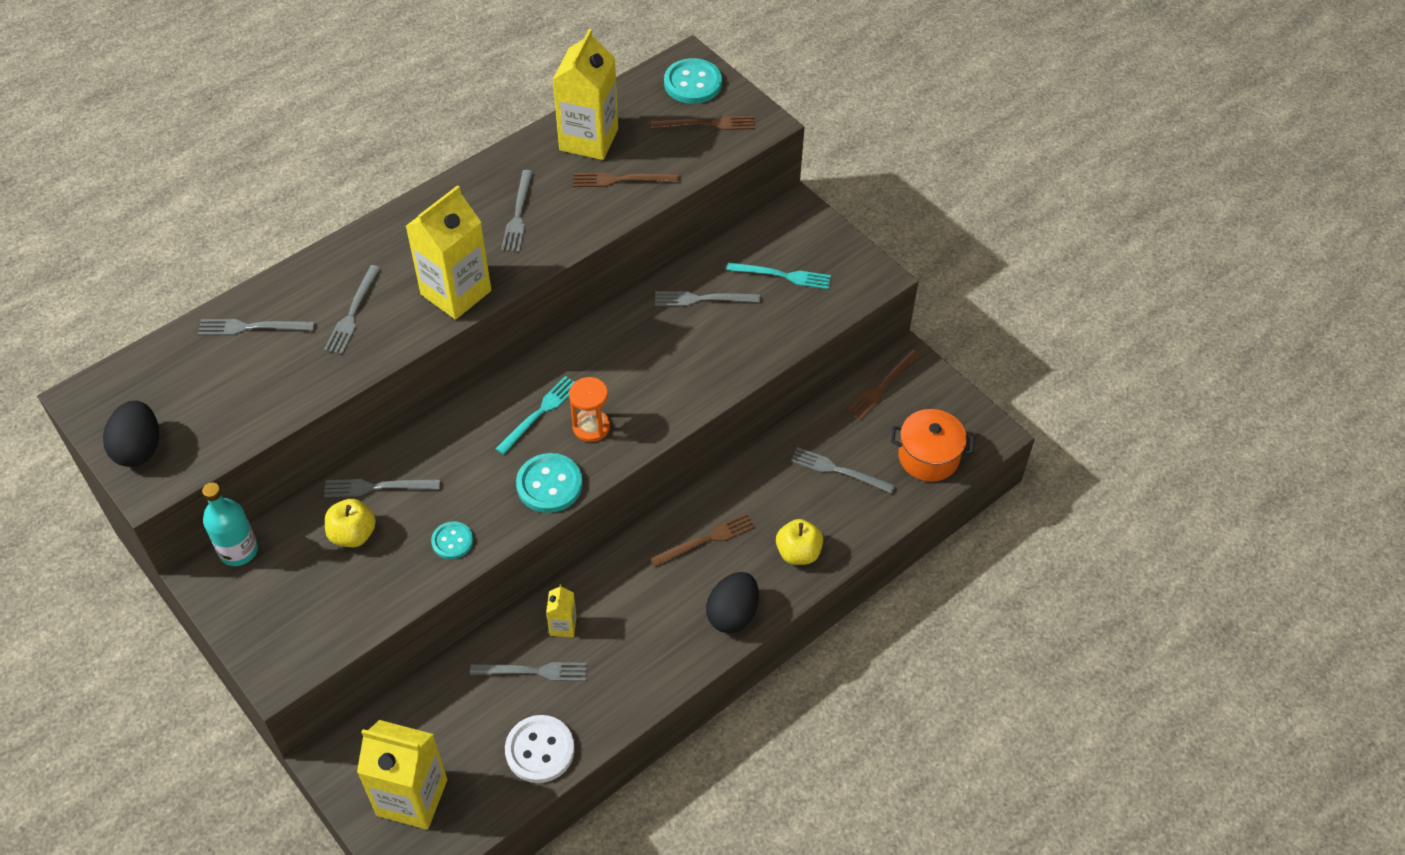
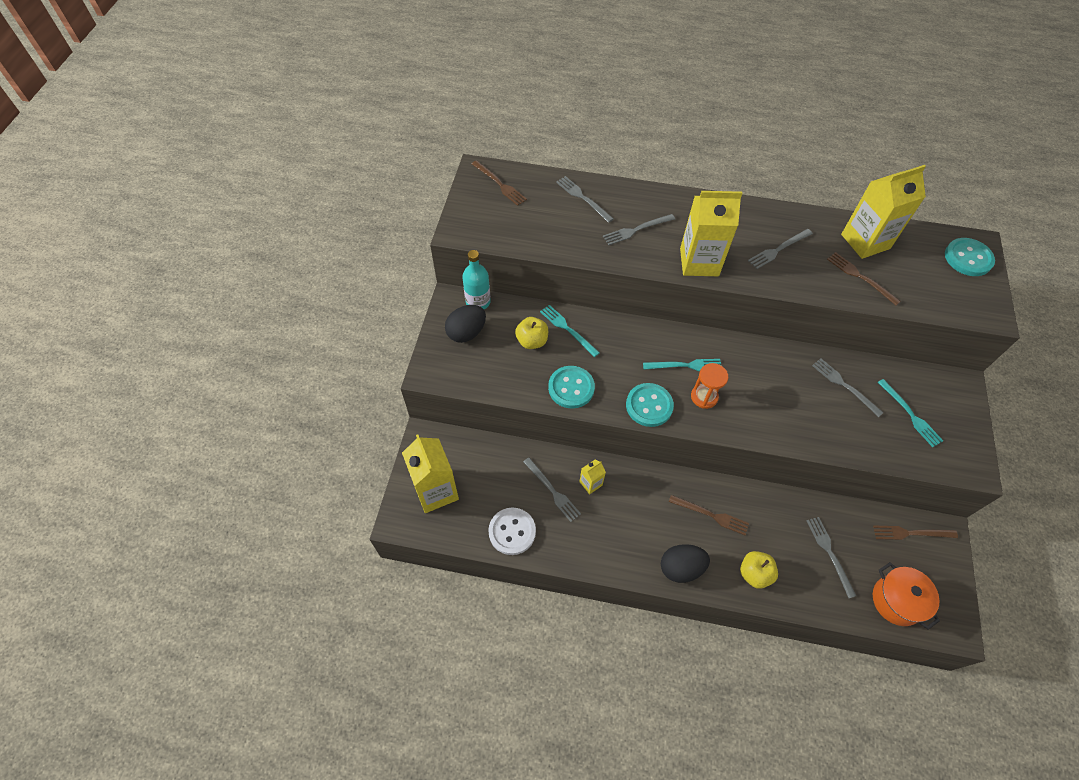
camera: 50 degrees right, 5 degrees up
(139, 449) = (473, 211): black egg -> black egg (466, 333)
(377, 487) = (567, 329): grey fork -> turquoise fork
(452, 541) = (571, 388): turquoise button -> turquoise button, size x1.64
(707, 124) = (951, 287): brown fork -> brown fork (499, 184)

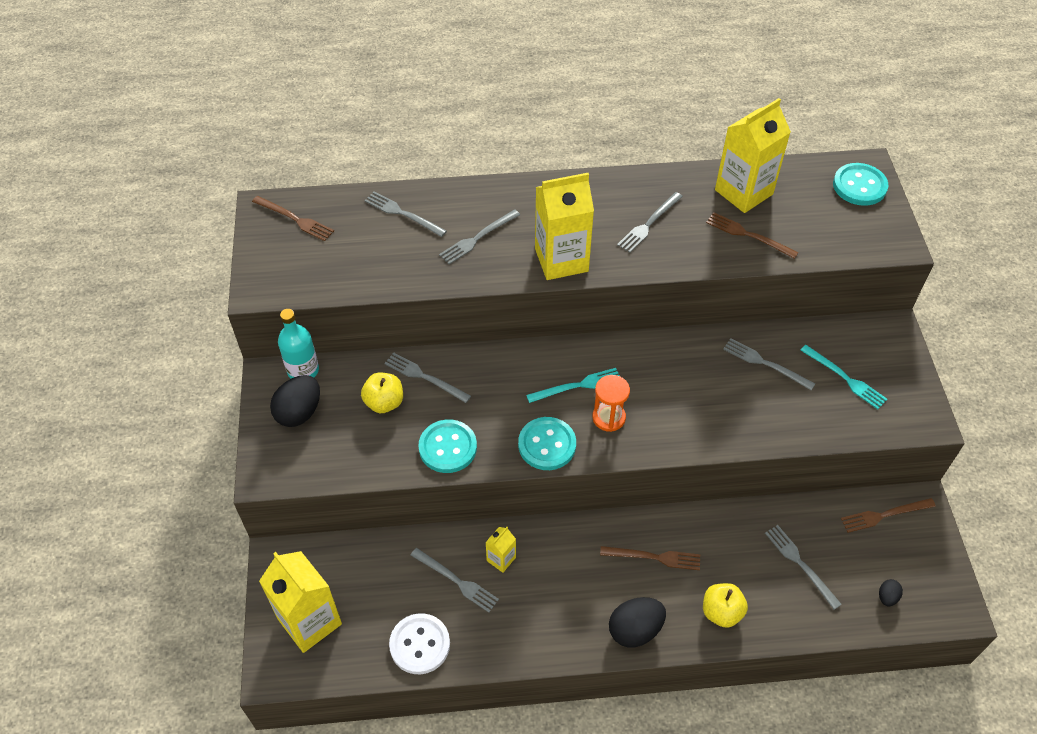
camera: 15 degrees left, 5 degrees down
(567, 329) = (424, 377): turquoise fork -> grey fork
(896, 601) = (887, 597): orange pot -> black egg

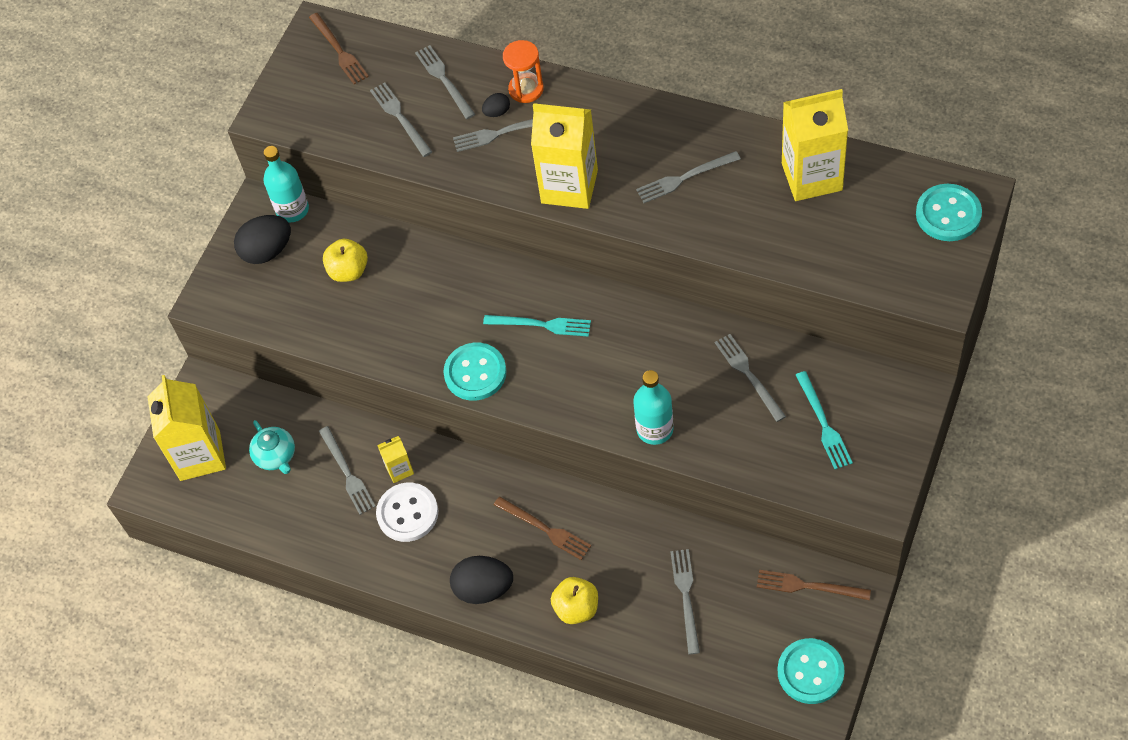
camera: 35 degrees right, 5 degrees up
(382, 593) = (276, 456): none -> turquoise teapot
(420, 644) = (282, 517): white button -> white button (407, 513)
(424, 377) = (400, 259): grey fork -> grey fork (400, 117)
(448, 447) = (381, 339): turquoise button -> turquoise button (810, 672)
(608, 417) = (551, 369): orange hourglass -> orange hourglass (526, 89)
(722, 433) = (655, 429): none -> turquoise bottle
(748, 235) = (782, 228): brown fork -> none
(887, 597) = (752, 666): black egg -> black egg (497, 112)

